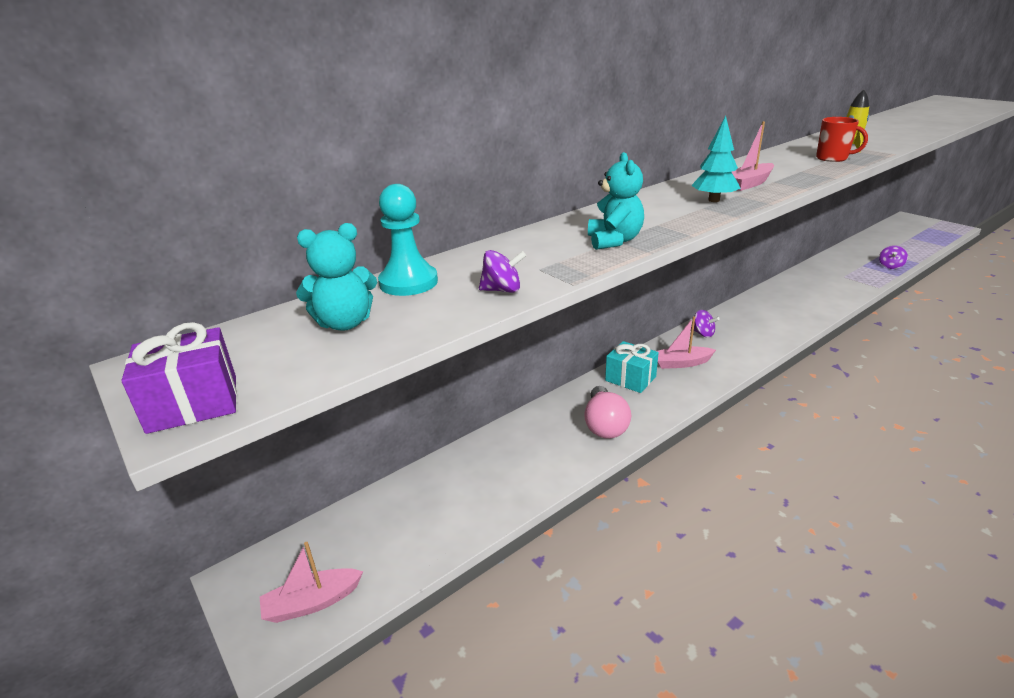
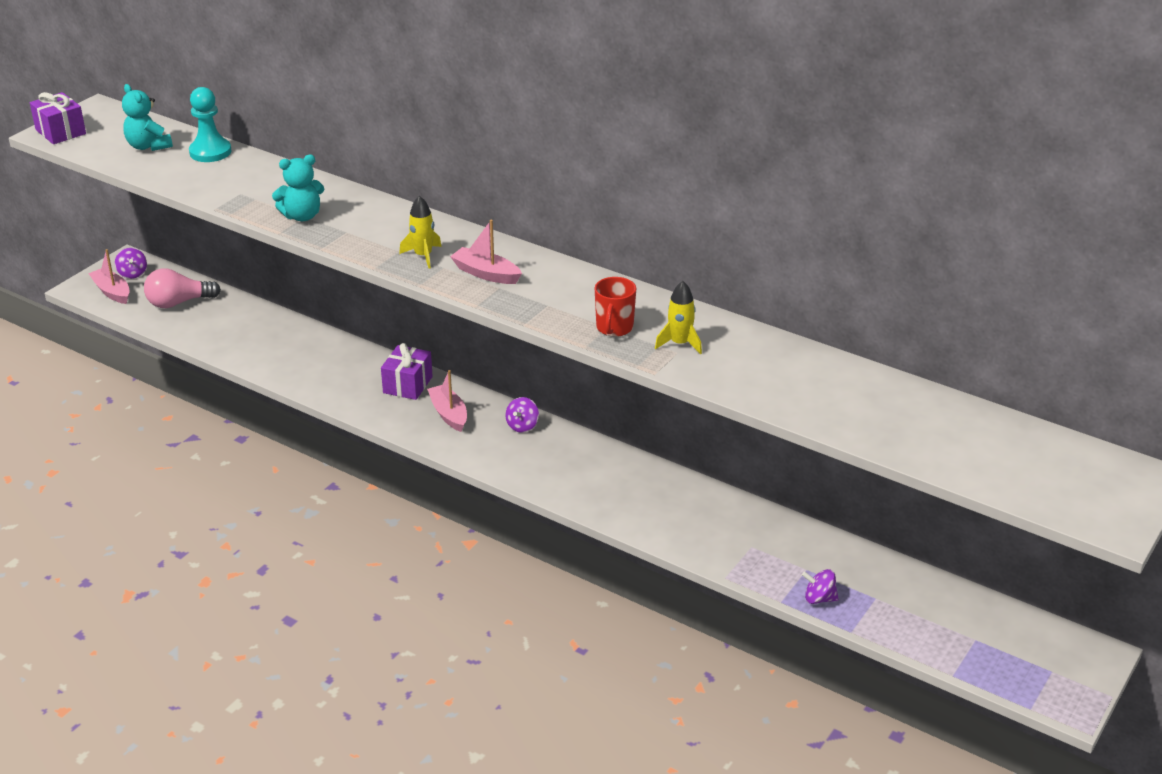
camera: 70 degrees right, 5 degrees up
(502, 290) = (201, 186): purple spinning top -> purple spinning top (132, 273)
(604, 425) = (324, 378): pink light bulb -> pink light bulb (178, 303)
(630, 379) = (407, 385): turquoise gift -> purple gift
(714, 200) = (423, 256): turquoise tree -> yellow rocket

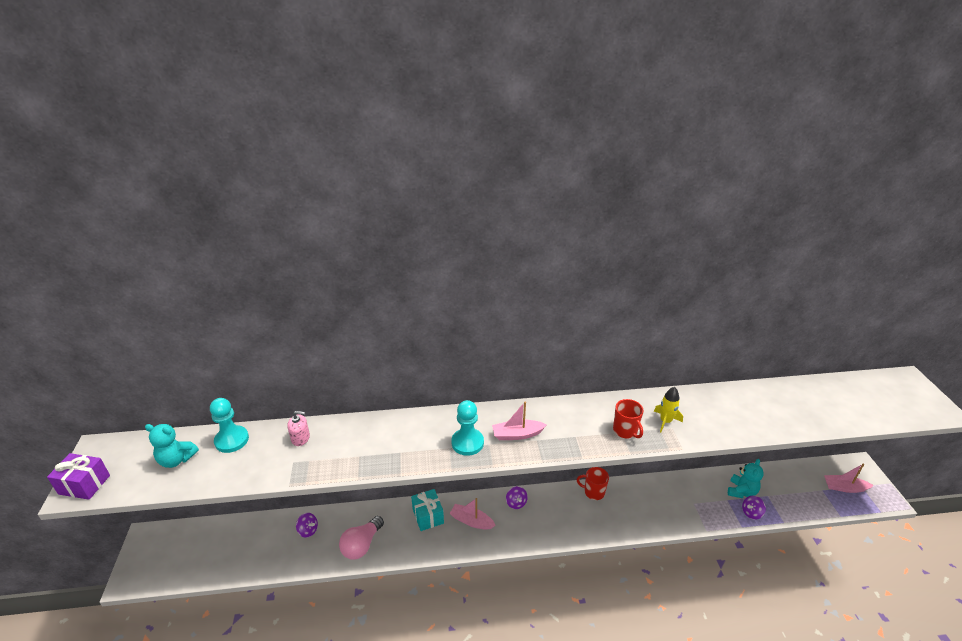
camera: 40 degrees left, 0 degrees up
(112, 292) = (158, 568): pink boat -> pink boat (844, 487)
(132, 273) = (160, 544): purple spinning top -> purple spinning top (308, 530)
(178, 303) = (218, 547): pink light bulb -> pink light bulb (361, 545)
(271, 178) = (300, 438): none -> pink soap dispenser
(302, 216) = (357, 456): turquoise teddy bear -> turquoise teddy bear (741, 491)
(407, 385) = (428, 516): purple gift -> turquoise gift
(423, 256) = (467, 443): yellow rocket -> turquoise pawn
(633, 466) = (593, 492): none -> red mug

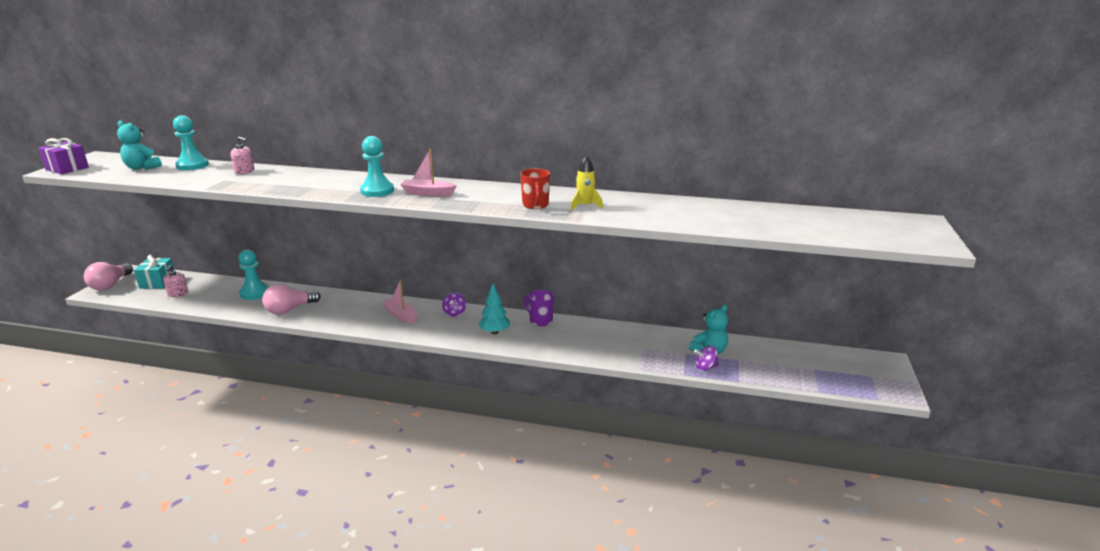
camera: 20 degrees right, 10 degrees down
(138, 564) = (110, 285): none -> pink light bulb
(226, 556) = (178, 294): none -> pink soap dispenser
(308, 530) = (255, 293): purple spinning top -> turquoise pawn
(428, 516) = (364, 305): turquoise gift -> turquoise gift (157, 282)
(567, 519) = (494, 332): none -> turquoise tree
(593, 492) = (540, 321): red mug -> purple mug
(844, 487) = (846, 373): pink boat -> none

